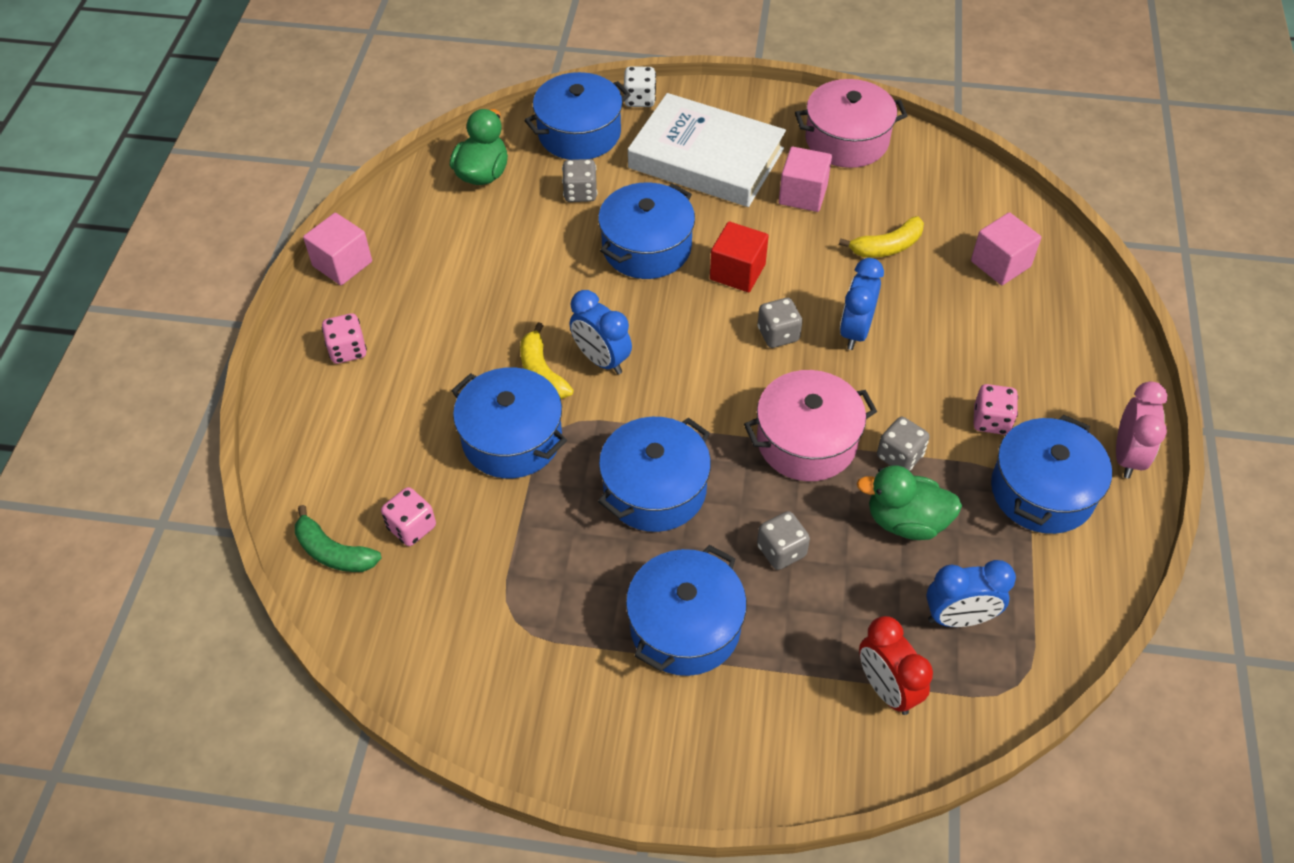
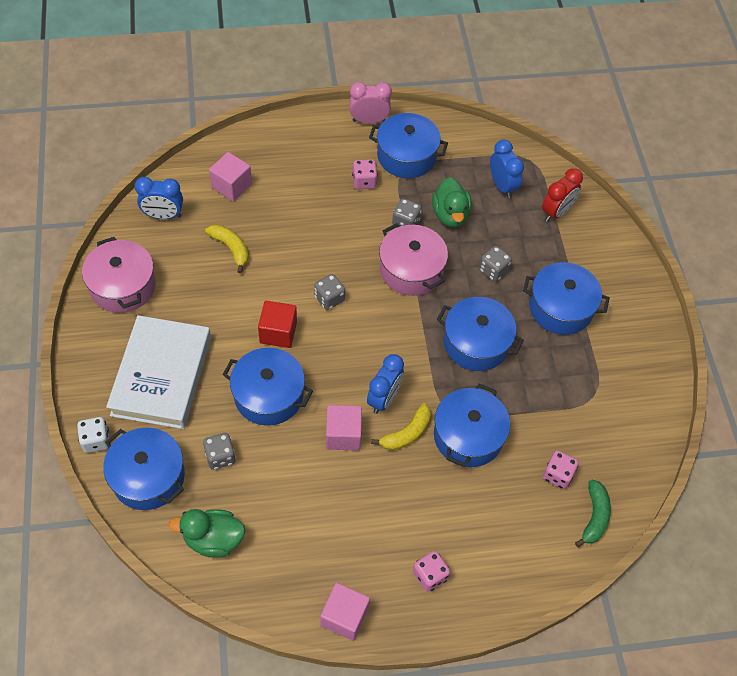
camera: 110 degrees left, 5 degrees up
(803, 194) = (189, 305): pink cube -> pink cube (343, 435)
(855, 331) = (314, 256): blue clock -> blue clock (163, 215)

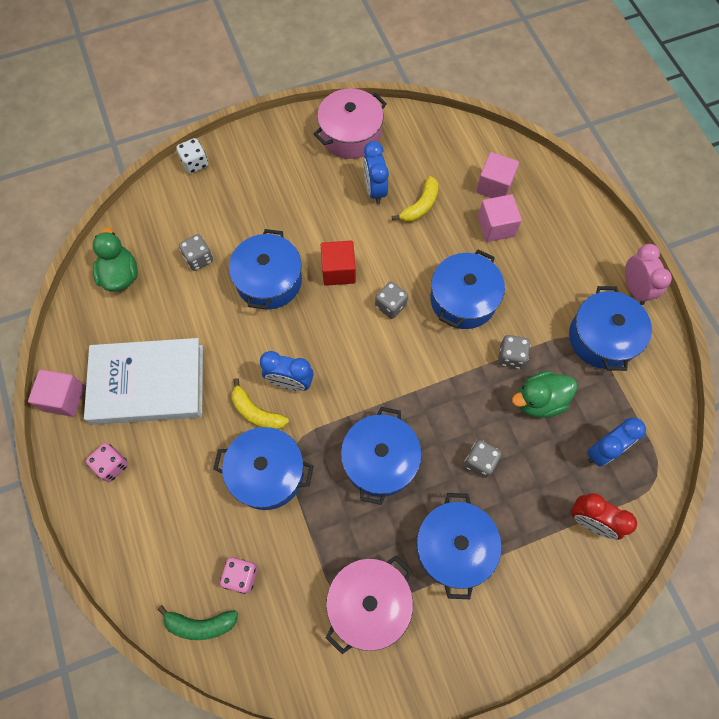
camera: 80 degrees right, 10 degrees up
(148, 477) = (169, 210): blue pot -> blue pot (463, 299)
(161, 376) = (267, 191): white book -> white book (148, 384)
(163, 215) = (438, 141): blue clock -> blue clock (375, 190)
(343, 435) = (242, 354): pink cube -> pink cube (496, 226)
(364, 182) = (548, 303): pink dice -> none
(411, 270) = (451, 375): pink pot -> pink pot (369, 603)

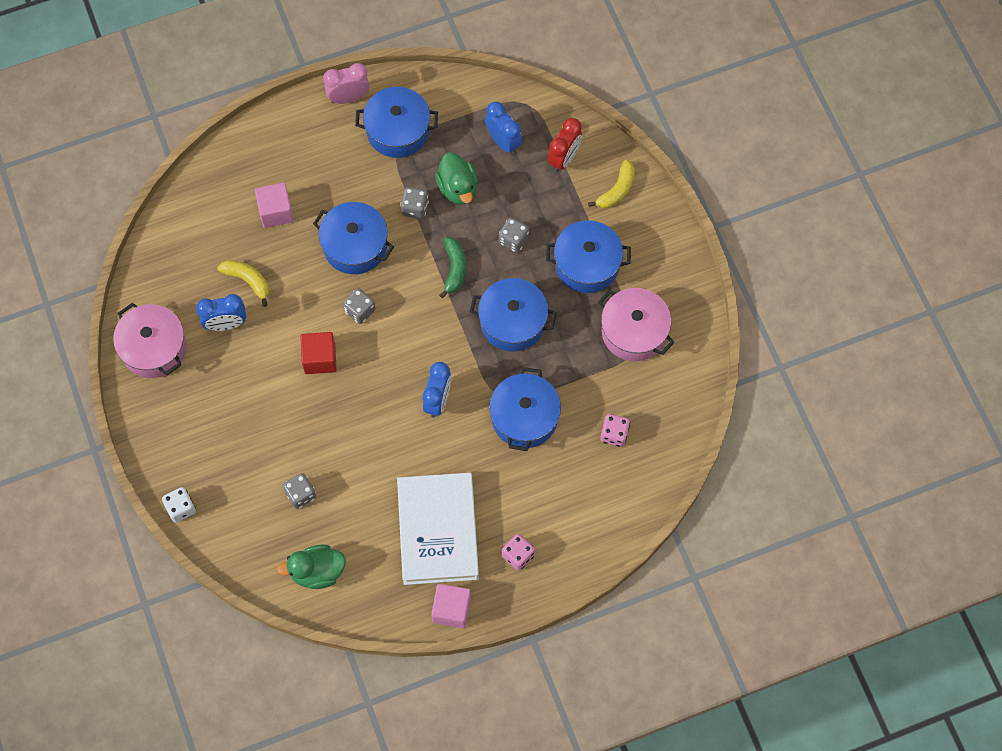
camera: 90 degrees left, 0 degrees up
(200, 624) = (654, 465): green banana -> green banana (454, 269)
(256, 412) = (467, 429): yellow banana -> yellow banana (617, 190)
(269, 280) = (328, 424): blue pot -> none
(494, 186) = (228, 210): pink cube -> none

